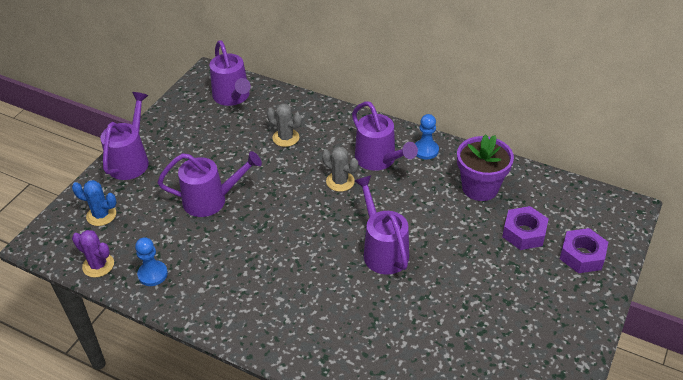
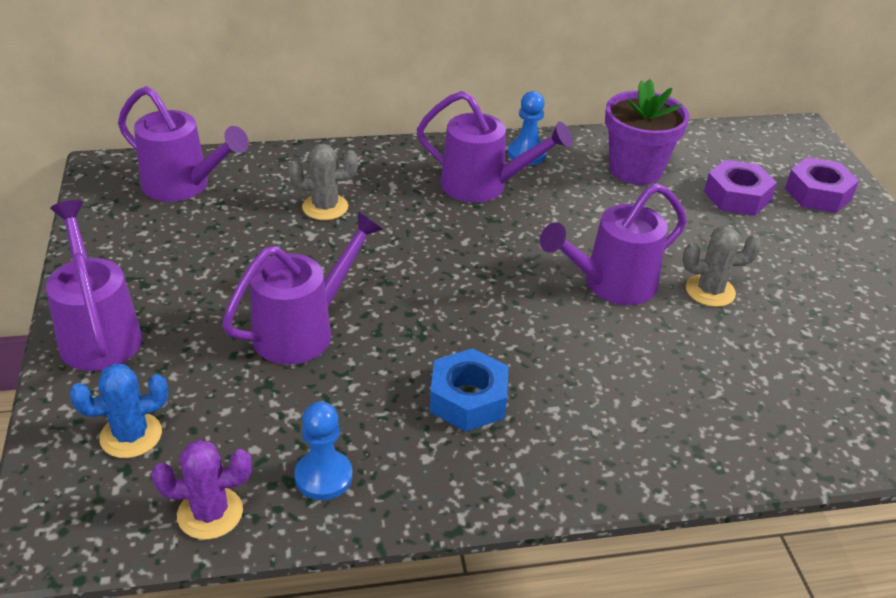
camera: 40 degrees left, 5 degrees down
(247, 272) = (468, 399): none -> blue nut
(340, 181) = (462, 229): grey cactus -> grey cactus (710, 291)
(382, 250) = (610, 285): purple watering can -> purple watering can turned 60 degrees counterclockwise

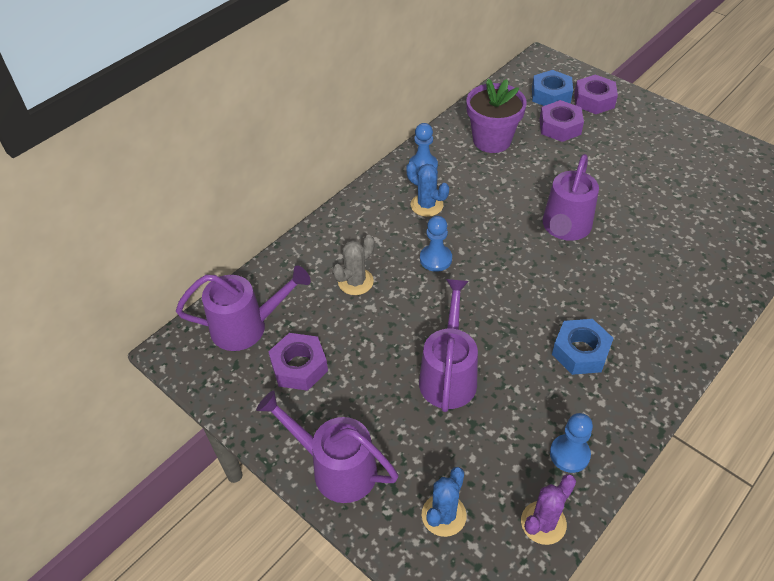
camera: 35 degrees left, 10 degrees up
(181, 240) = (299, 367): none -> purple nut
(428, 233) = (435, 259): none -> blue pawn
(484, 186) = (426, 205): purple watering can -> blue cactus
(710, 291) = (612, 199): grey cactus -> none
(766, 165) = (551, 95): none -> blue nut

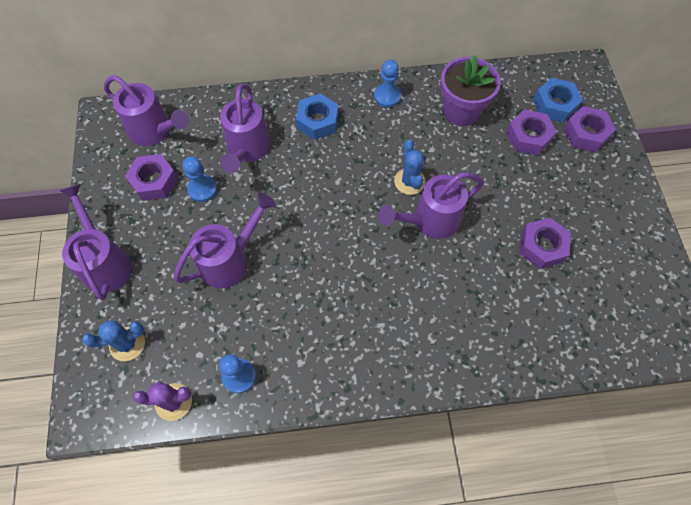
camera: 40 degrees right, 15 degrees up
(355, 281) = (247, 150): grey cactus -> purple watering can
(426, 205) = (354, 129): blue cactus -> blue cactus (409, 181)
(435, 259) = (314, 173): blue pawn -> blue pawn (202, 189)
(580, 352) = (329, 317): blue nut -> blue nut (317, 121)
(658, 190) = (542, 246): none -> purple nut

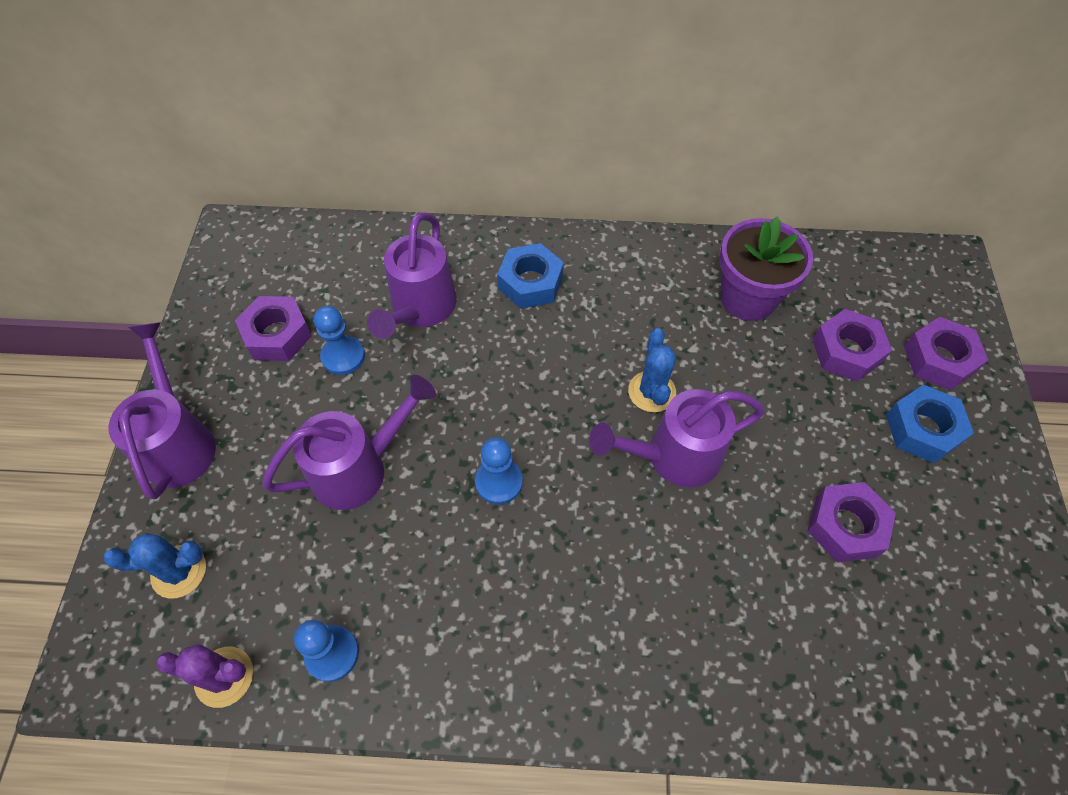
camera: 10 degrees right, 5 degrees down
(155, 131) = (296, 264): purple watering can -> none
(387, 96) = (639, 261): blue pawn -> blue pawn (499, 482)
(554, 105) = (894, 309): blue nut -> blue nut (922, 429)

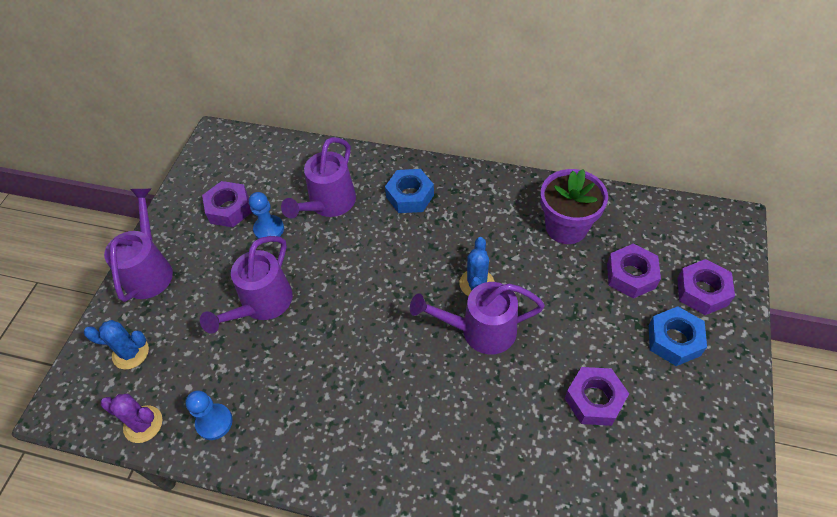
camera: 15 degrees right, 5 degrees down
(360, 468) = (261, 305): purple watering can -> purple watering can turned 135 degrees clockwise
(499, 482) = (352, 329): blue pawn -> none

